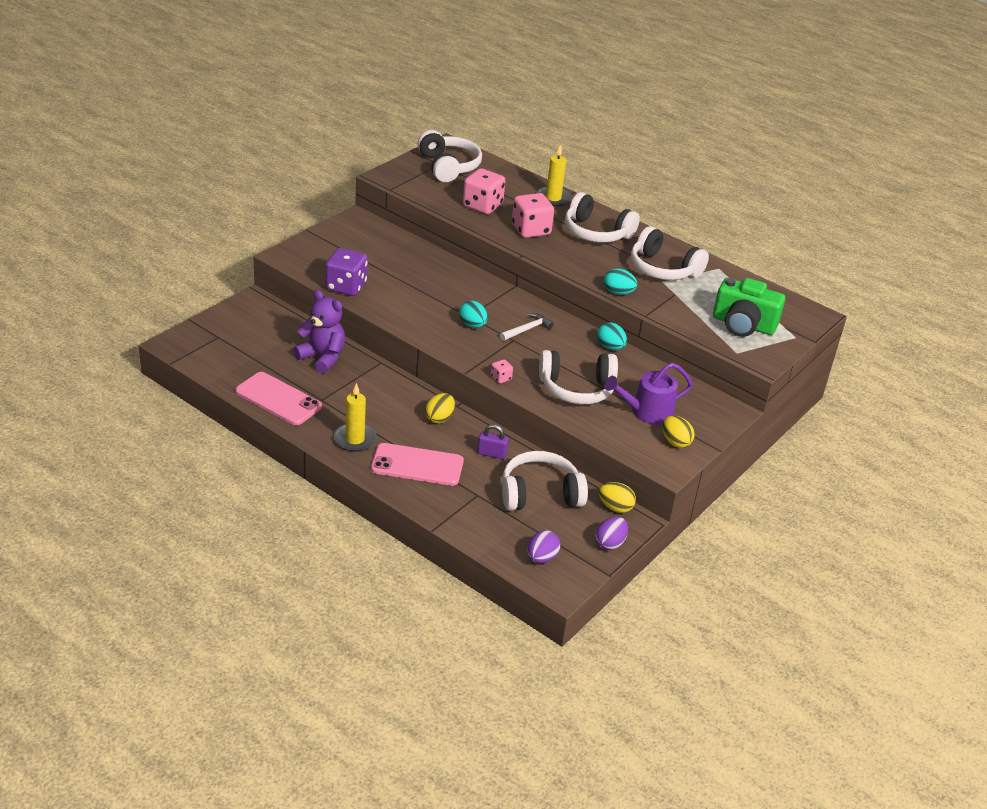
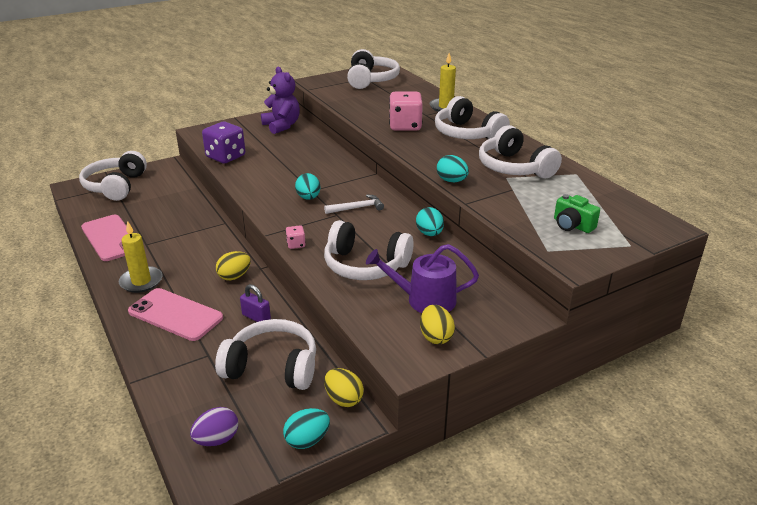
camera: 25 degrees right, 5 degrees down
(221, 336) = (116, 186): none -> white headphones
(322, 357) = (179, 212): purple teddy bear -> purple teddy bear (282, 126)
(482, 206) = (376, 106): pink dice -> none
(610, 543) = (307, 440): purple egg -> turquoise egg
(743, 325) = (572, 225): green camera -> green camera, size x0.57

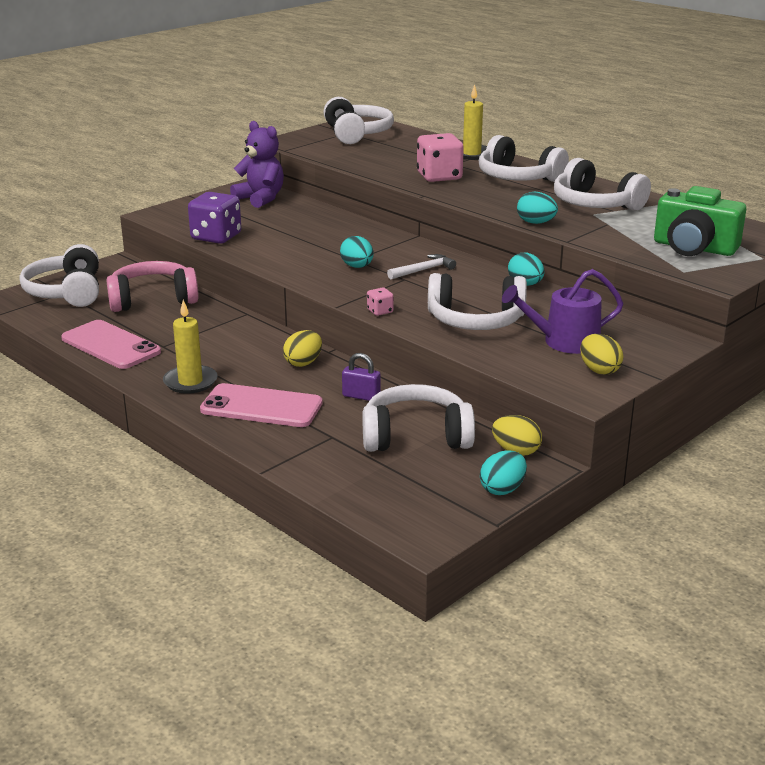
camera: 15 degrees left, 5 degrees down
(168, 201) = (152, 299): none -> pink headphones
(217, 439) = (403, 504): purple egg -> none
(572, 225) = (694, 248): green camera -> green camera, size x1.76

